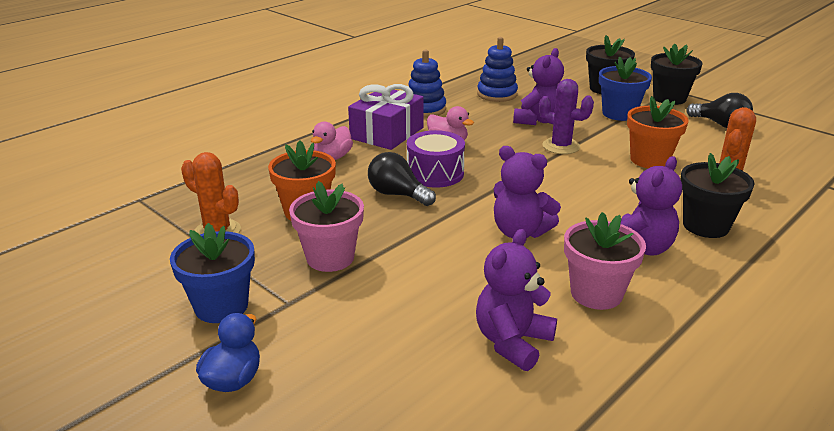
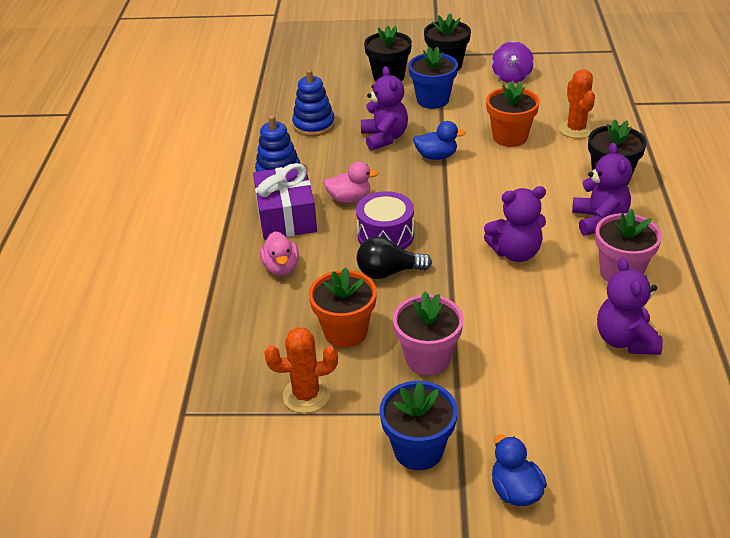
camera: 40 degrees left, 10 degrees up
(561, 146) = (436, 156): purple cactus -> blue duck
(720, 125) = (511, 77): black light bulb -> purple spinning top

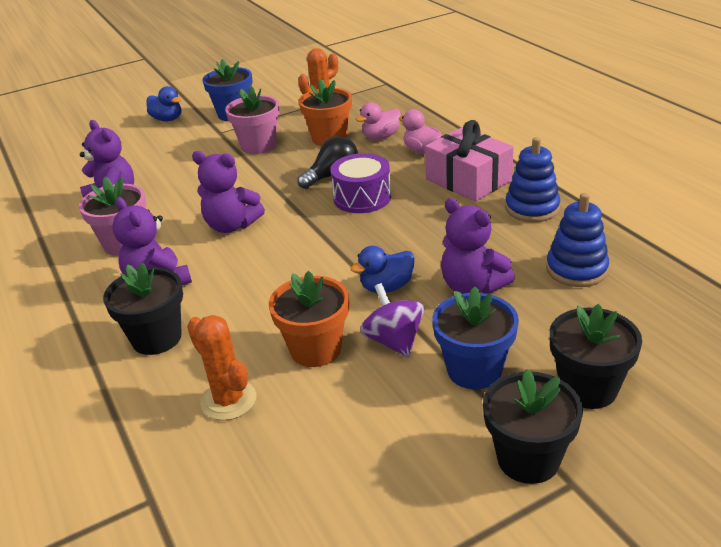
camera: 150 degrees right, 5 degrees down
(286, 216) = (468, 180): purple gift -> pink gift
(349, 198) = (430, 212): pink duck -> pink duck (381, 137)
(511, 77) = (393, 478): purple spinning top -> purple spinning top (394, 341)
(515, 253) = (231, 226): purple teddy bear -> purple teddy bear turned 120 degrees counterclockwise

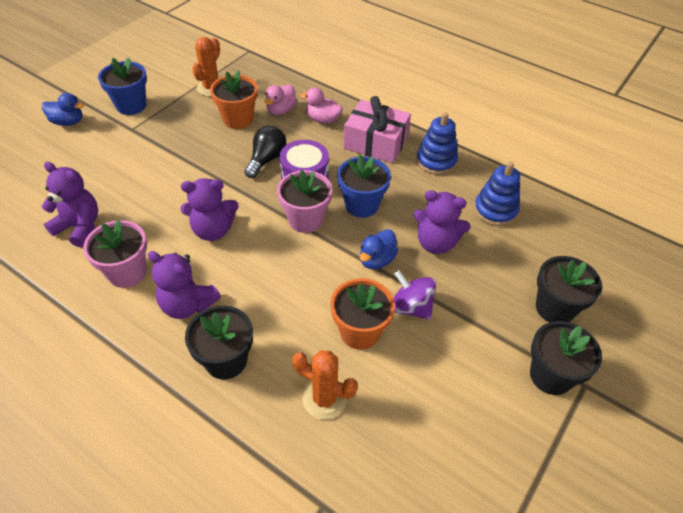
camera: 30 degrees left, 15 degrees up
(258, 146) = (179, 138): pink flower pot -> pink flower pot (305, 220)
(474, 370) = (479, 316): blue flower pot -> blue flower pot (361, 205)

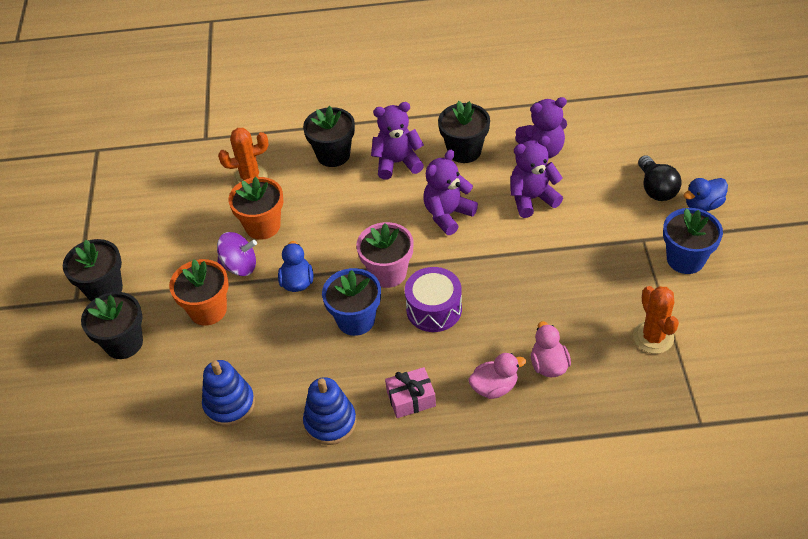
camera: 145 degrees right, 0 degrees up
(127, 272) = (464, 151): pink flower pot -> black flower pot
(238, 119) = (572, 321): orange flower pot -> orange flower pot (208, 310)
(266, 160) = (488, 300): black light bulb -> black light bulb (656, 189)
(375, 143) = (411, 399): pink gift -> pink gift, size x0.59
(436, 243) = (260, 331): purple teddy bear -> purple teddy bear (532, 199)

